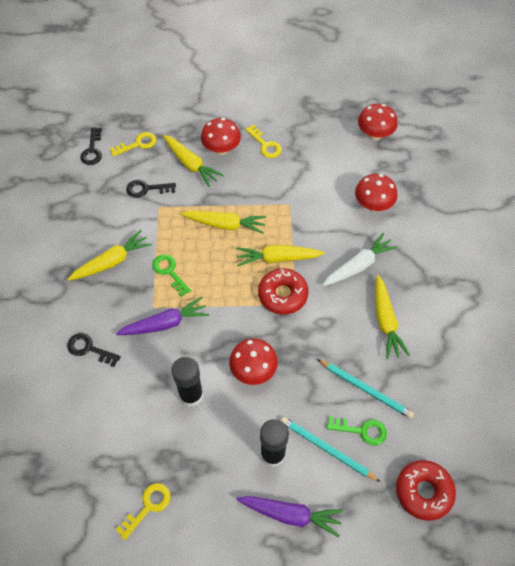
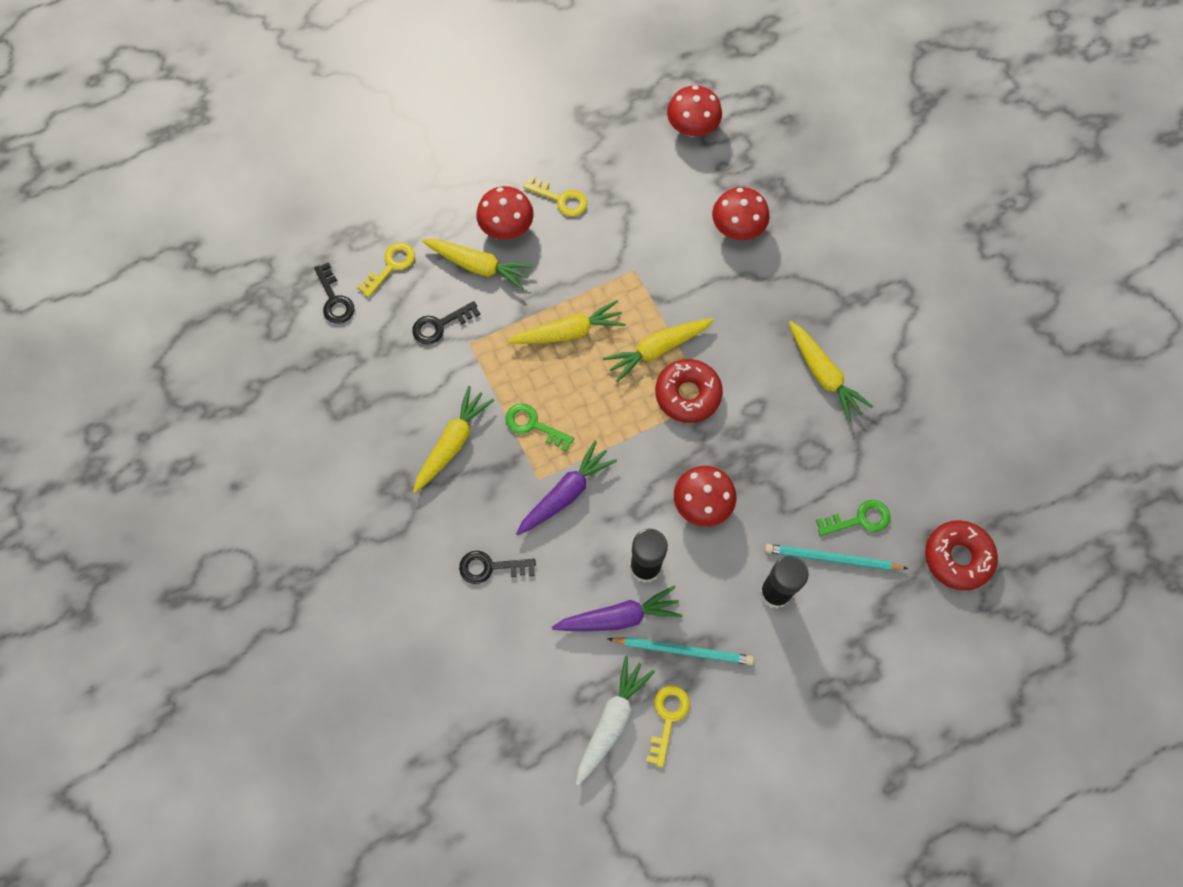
camera: 25 degrees left, 10 degrees up
(290, 514) = (829, 650): purple carrot -> purple carrot (618, 617)
(358, 266) = (758, 318): white carrot -> white carrot (611, 721)
(366, 389) = (841, 469): turquoise pencil -> turquoise pencil (683, 650)

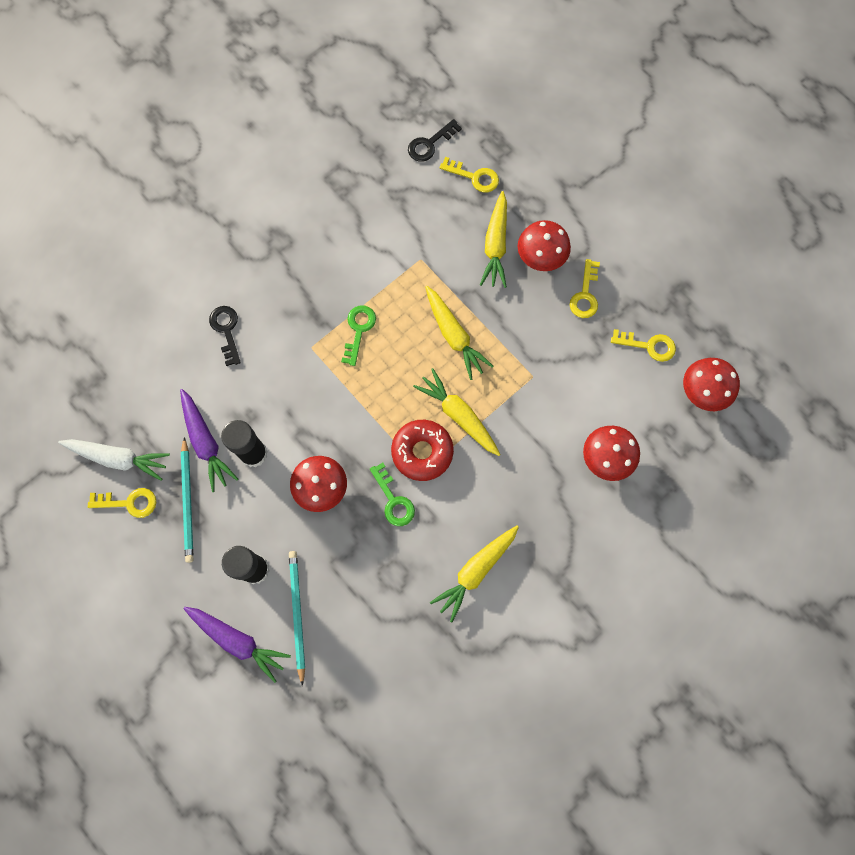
camera: 75 degrees right, 5 degrees up
(440, 325) = (430, 231): black key -> none
(452, 443) = (326, 271): yellow carrot -> none
(565, 494) = (303, 372): purple carrot -> purple carrot (237, 641)
(632, 159) = (648, 346): none -> yellow key
(859, 519) = (340, 632): green key -> green key (393, 500)
(957, 557) = (325, 732): red donut -> none

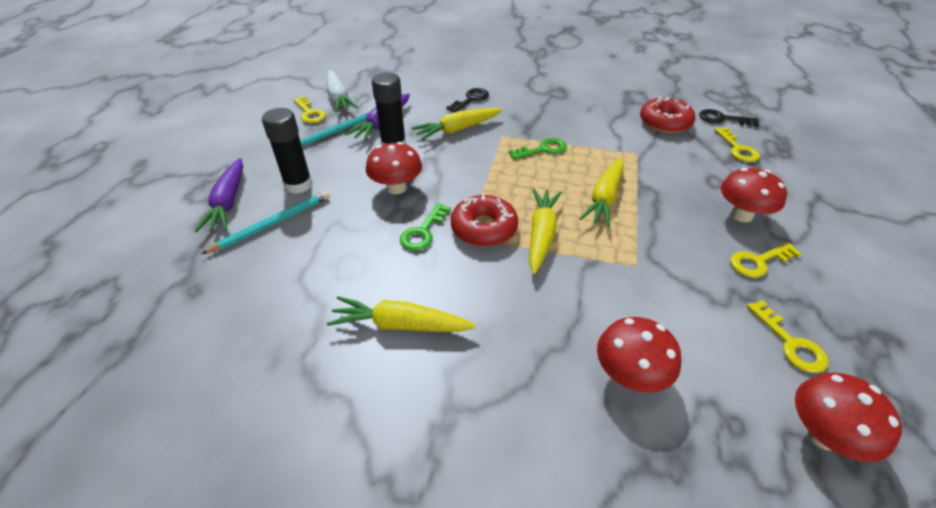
camera: 55 degrees right, 30 degrees down
(398, 195) = (665, 122): none -> red donut
(495, 245) = (708, 184): yellow carrot -> yellow carrot (457, 130)

